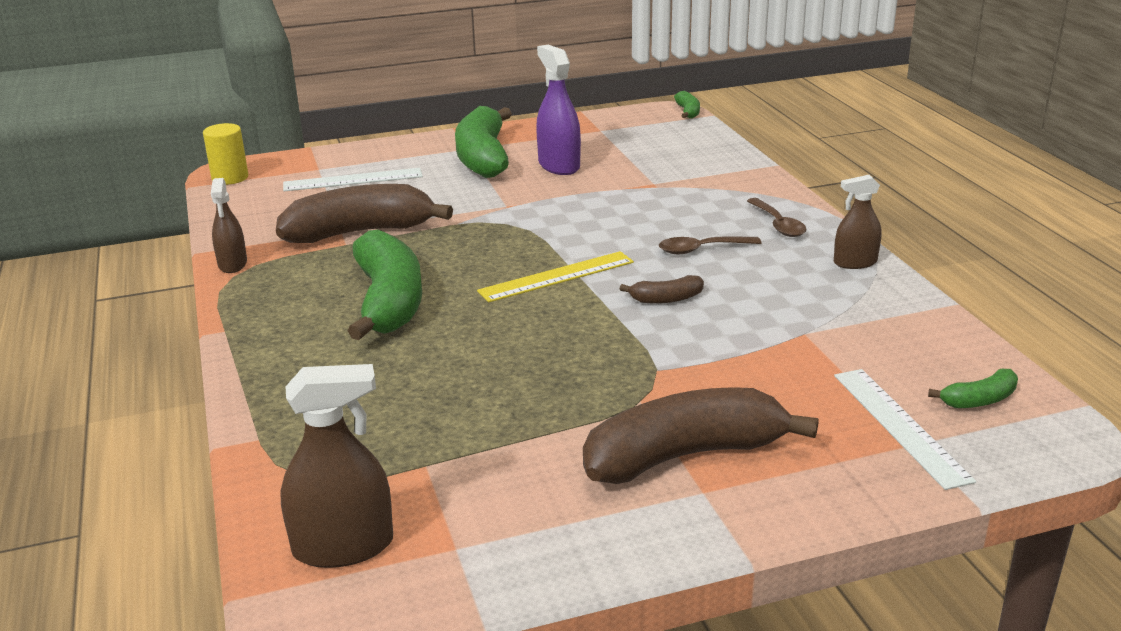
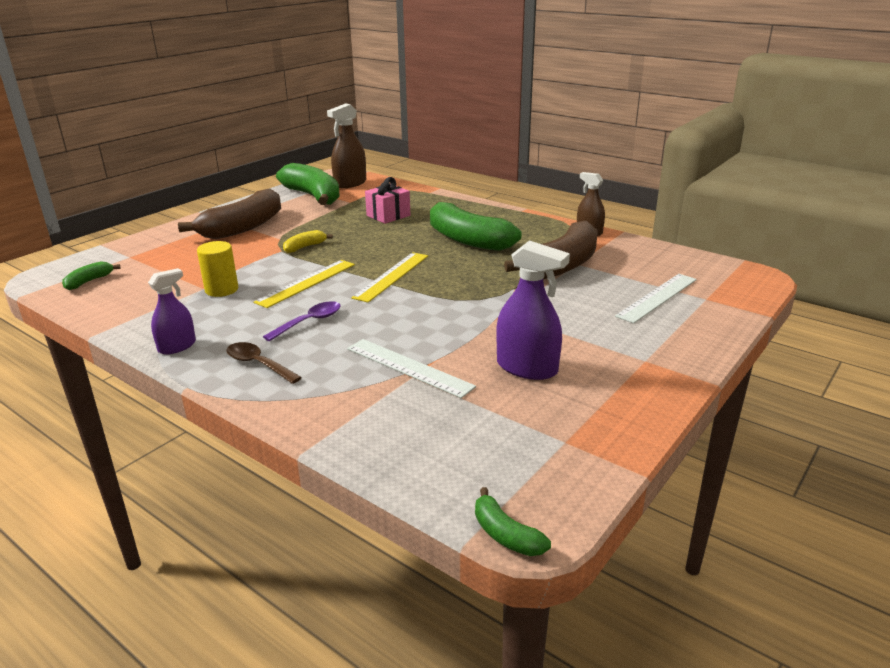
camera: 145 degrees right, 0 degrees up
(230, 178) = (739, 272): yellow cylinder -> yellow cylinder (221, 290)
(416, 394) = (388, 215): none -> pink gift
(483, 158) = (608, 353): green banana -> green banana (313, 196)
(617, 364) = (304, 247): none -> yellow banana
(666, 299) = (306, 283): brown banana -> yellow ruler
(701, 249) = (309, 322): brown spoon -> purple spoon
(855, 262) = (177, 346): brown spray bottle -> purple spray bottle
(900, 425) = (137, 261): white ruler -> white ruler (408, 367)

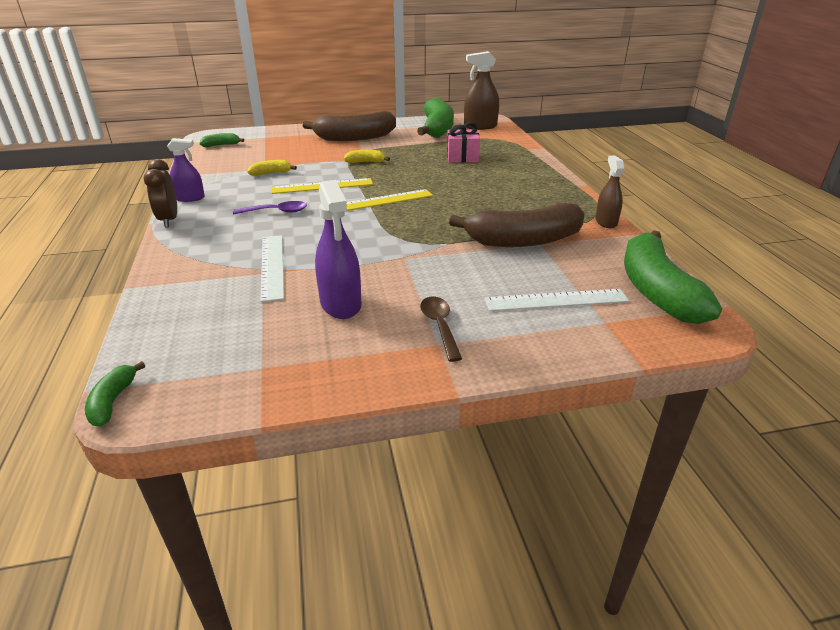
camera: 40 degrees right, 5 degrees up
(202, 376) = (169, 220): none -> brown clock
(221, 290) = (271, 173): yellow cylinder -> yellow banana
(258, 364) = (204, 226): brown spoon -> brown spoon (440, 326)
(467, 239) = (486, 193): green banana -> green banana (656, 291)

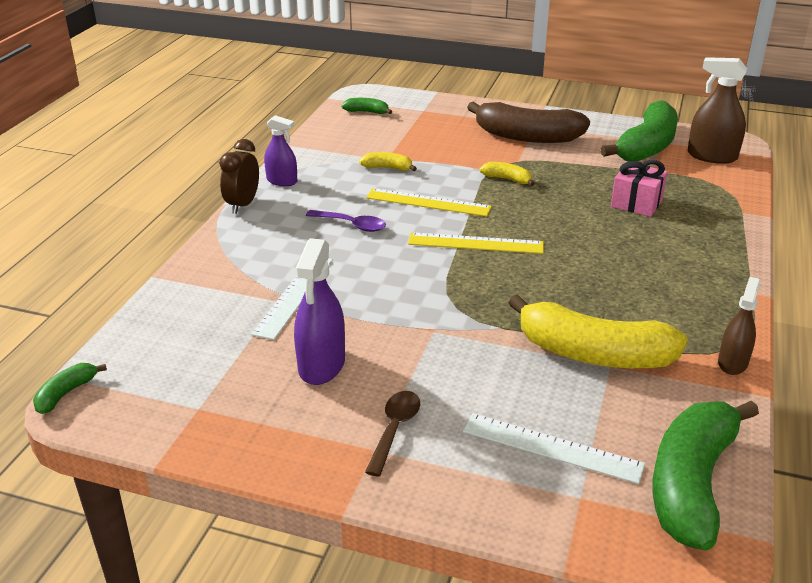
camera: 30 degrees right, 0 degrees up
(523, 240) = (593, 354): brown banana -> yellow banana

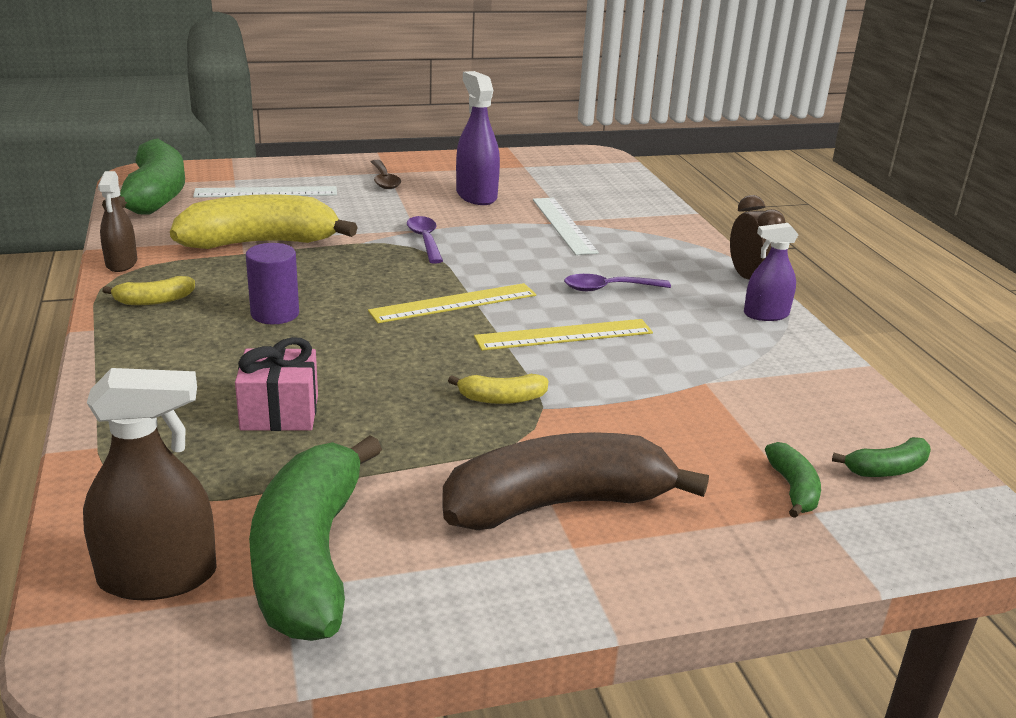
camera: 145 degrees right, 5 degrees down
(66, 393) = (613, 156): green banana -> green banana (793, 489)
(387, 168) = (681, 368): yellow banana -> yellow banana (154, 301)
(438, 313) = (425, 240): none -> purple spoon
(612, 269) = (275, 314): none -> purple cylinder

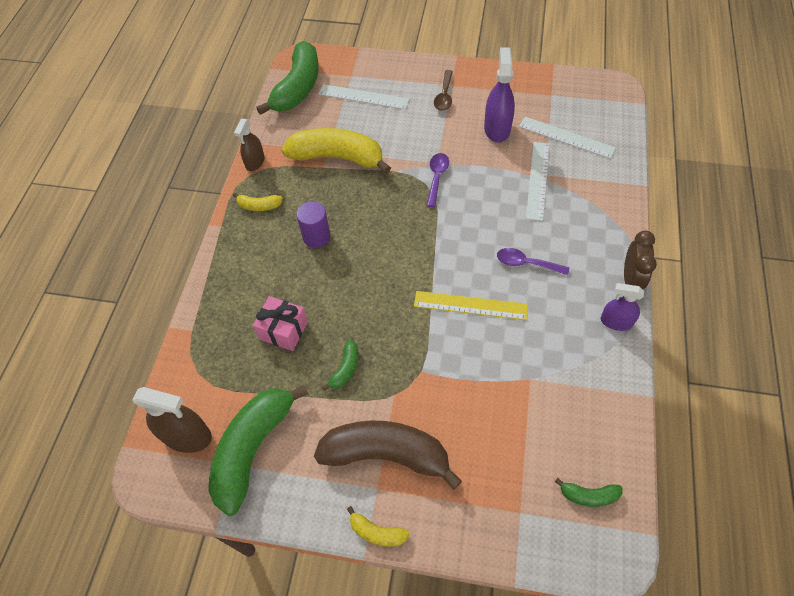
camera: 30 degrees right, 30 degrees up
(454, 303) = (421, 253): yellow ruler -> none
(502, 399) = (402, 356): yellow banana -> yellow banana (377, 532)
(570, 192) = (566, 137): none -> white ruler
(793, 489) = (520, 490): green banana -> green banana (345, 369)

